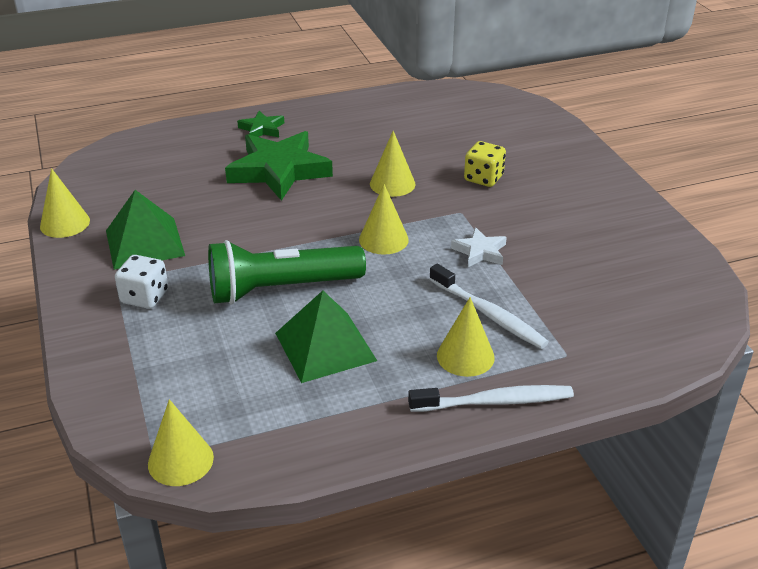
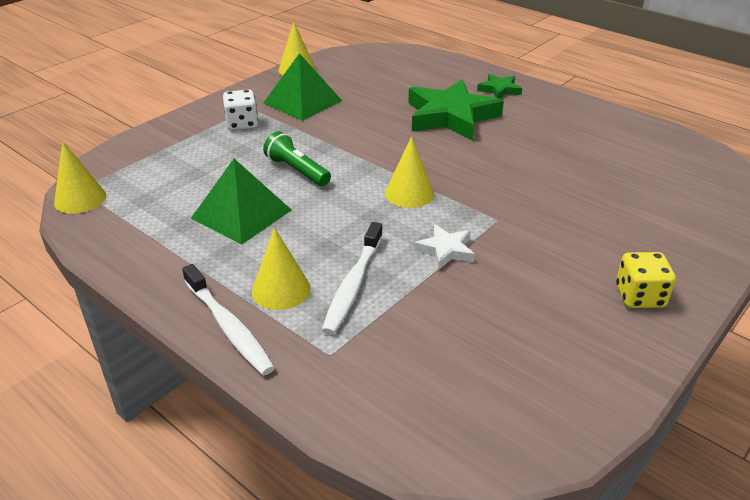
camera: 60 degrees right, 0 degrees up
(281, 289) = (297, 171): green flashlight -> green flashlight, size x0.58
(392, 184) = (497, 171): yellow cone -> none
(483, 178) = (570, 215): yellow dice -> yellow dice (639, 296)

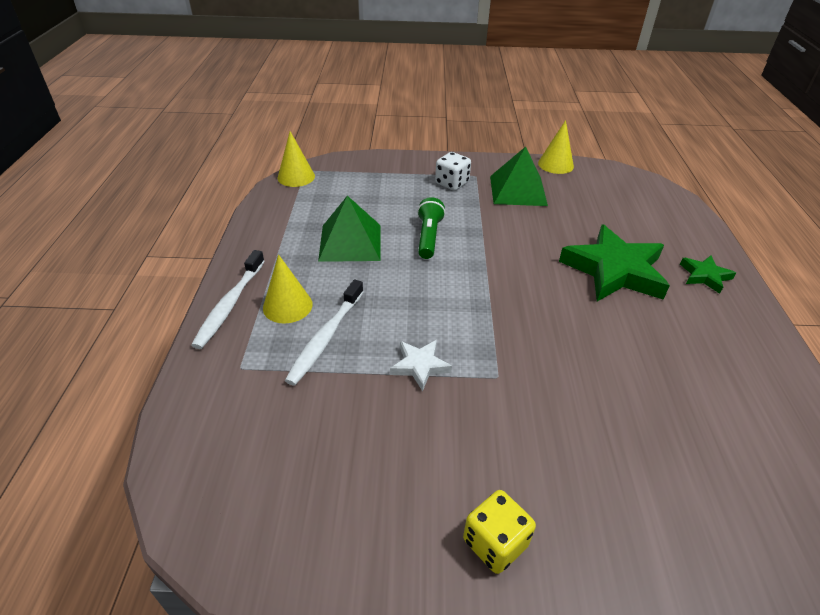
camera: 50 degrees right, 5 degrees up
(353, 285) = (325, 338): white toothbrush -> white toothbrush turned 45 degrees counterclockwise
(409, 193) = (471, 306): yellow cone -> none

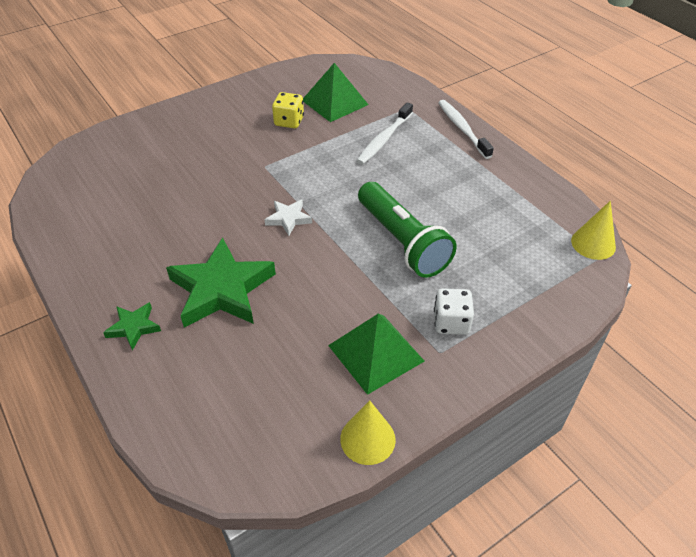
camera: 145 degrees right, 5 degrees up
(287, 306) = (429, 144): yellow cone -> none
(325, 338) = (384, 139): white toothbrush -> white toothbrush turned 135 degrees counterclockwise
(350, 242) = (454, 204): green pyramid -> green pyramid (335, 102)
(419, 366) = (314, 151): white star -> white star (288, 219)
(428, 237) = (402, 241): green flashlight -> green flashlight, size x1.74
(495, 543) = (221, 107): yellow dice -> yellow dice (289, 121)

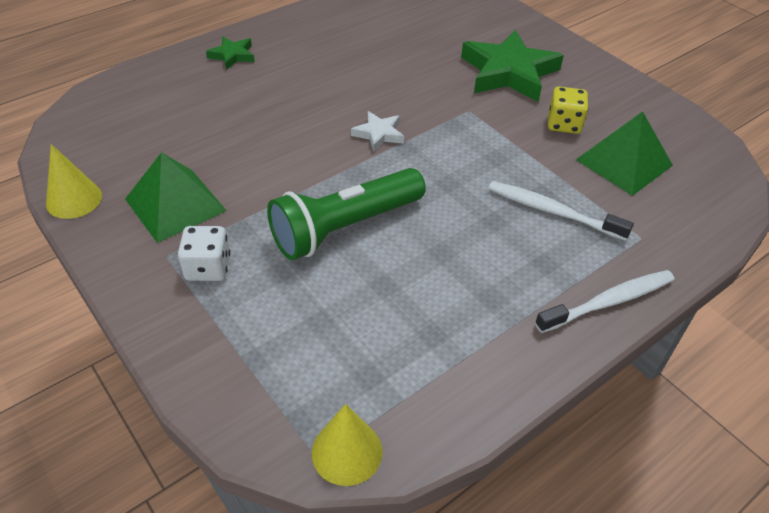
camera: 85 degrees right, 0 degrees up
(222, 289) = (274, 98): green star -> green star (509, 72)

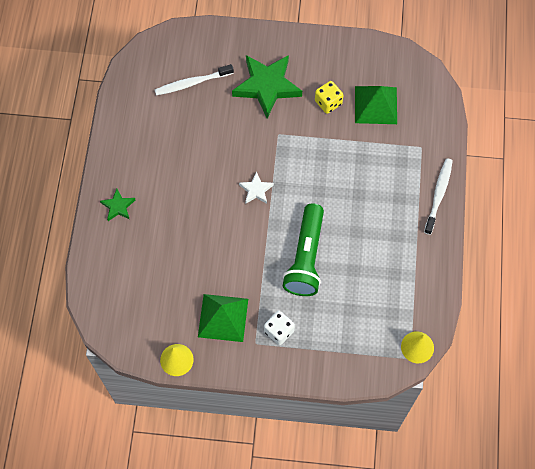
camera: 45 degrees left, 20 degrees up
(552, 211) = (375, 165): white toothbrush -> white toothbrush (192, 83)

